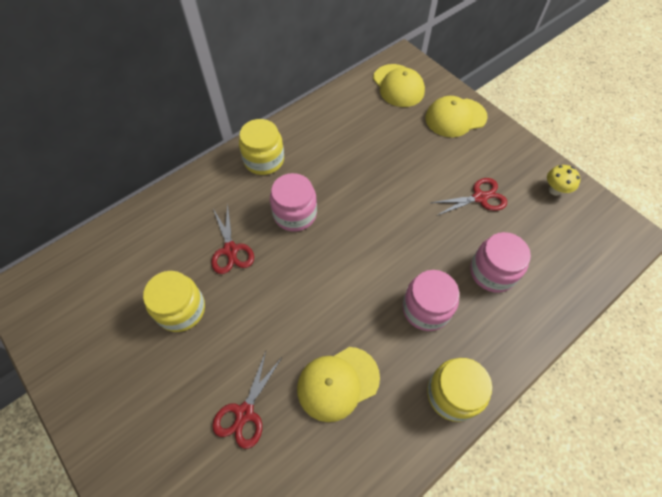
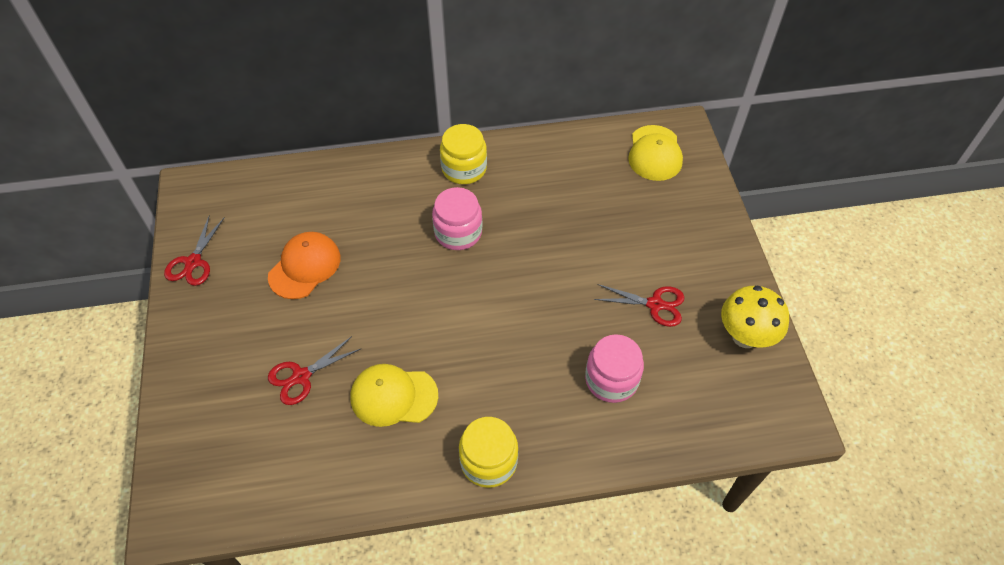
camera: 30 degrees right, 5 degrees down
(181, 309) = (305, 267): yellow jar -> orange cap
(230, 250) = (378, 237): red scissors -> red scissors (193, 262)
(426, 308) = (519, 378): pink jar -> none
(455, 117) = (692, 213): yellow cap -> none
(555, 190) = (745, 336): yellow mushroom -> yellow mushroom, size x1.73

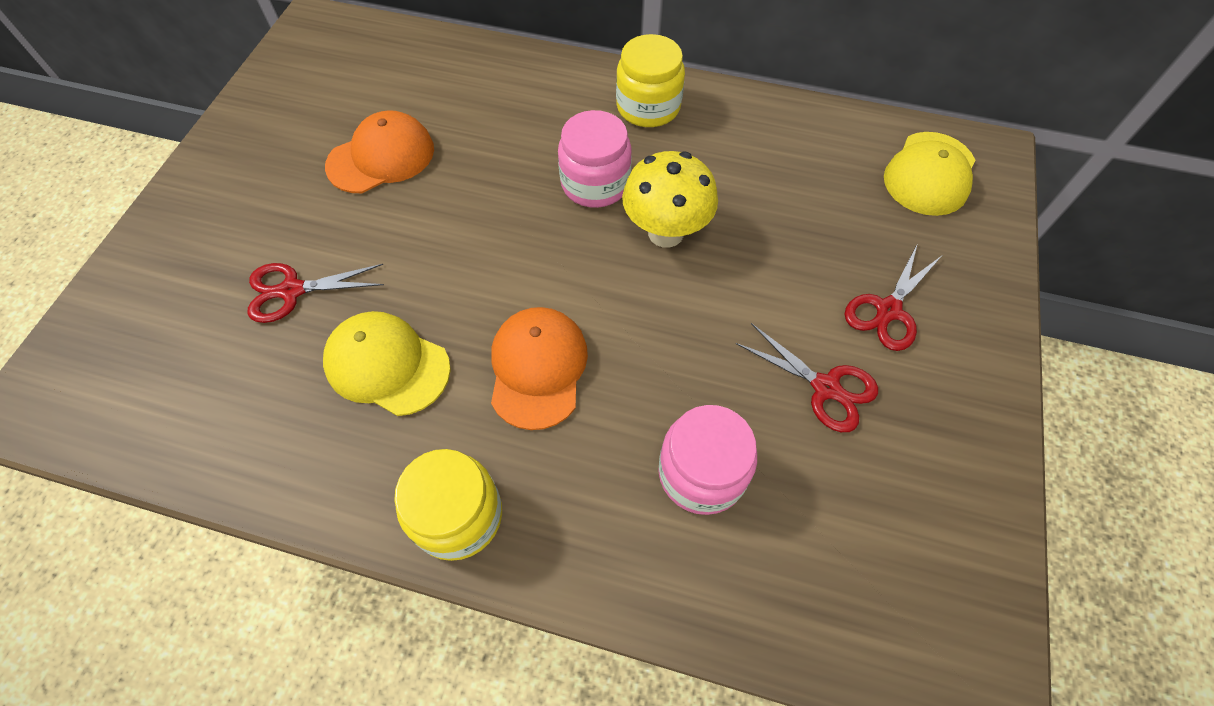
camera: 25 degrees right, 5 degrees up
(193, 262) = (261, 107): red scissors -> red scissors (888, 310)
(487, 360) = (538, 368): none -> orange cap
(745, 336) = (951, 497): yellow mushroom -> yellow mushroom (665, 233)

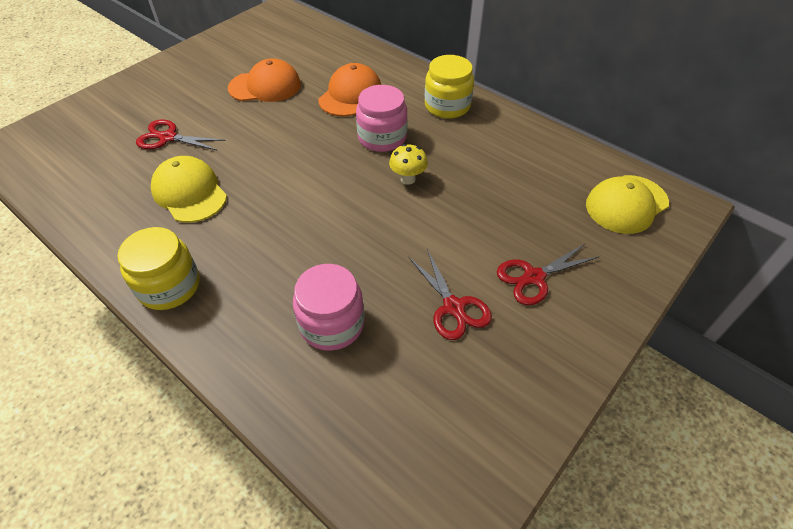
camera: 25 degrees right, 10 degrees down
(538, 368) = (273, 226): orange cap -> orange cap (350, 95)
(665, 233) = (408, 179): yellow mushroom -> yellow mushroom, size x0.58

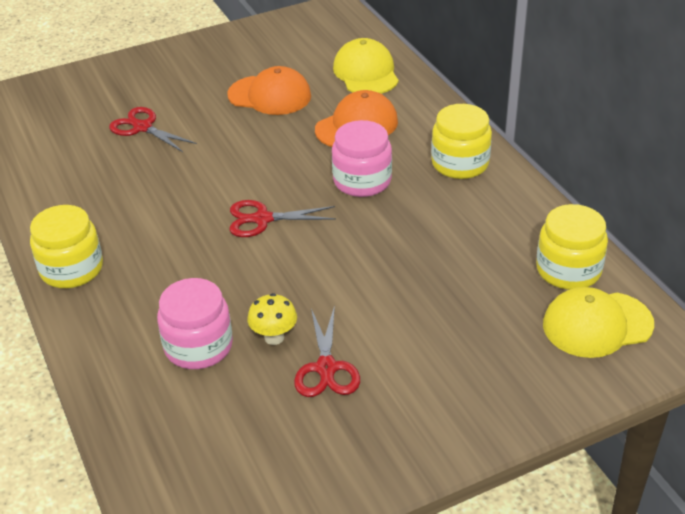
camera: 25 degrees right, 10 degrees down
(189, 192) = (135, 187): yellow cap -> yellow cap (366, 73)
(408, 179) = (362, 231): yellow mushroom -> yellow mushroom (274, 337)
(533, 277) = (431, 366): red scissors -> red scissors (262, 219)
(578, 167) = (568, 270): none -> yellow jar

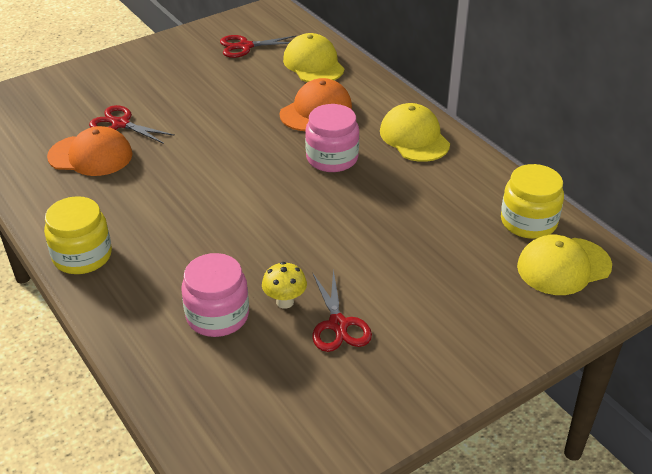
camera: 10 degrees left, 0 degrees up
(262, 219) = (250, 198): red scissors -> red scissors (245, 46)
(270, 95) = (231, 88): orange cap -> orange cap (90, 155)
(460, 163) = (414, 137): yellow jar -> yellow cap

